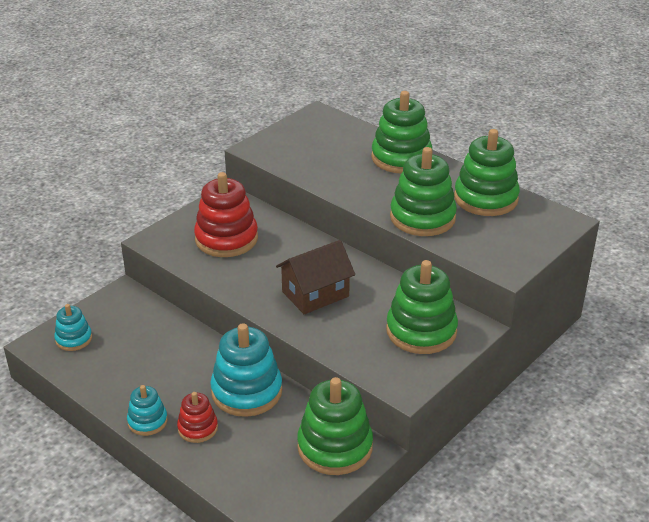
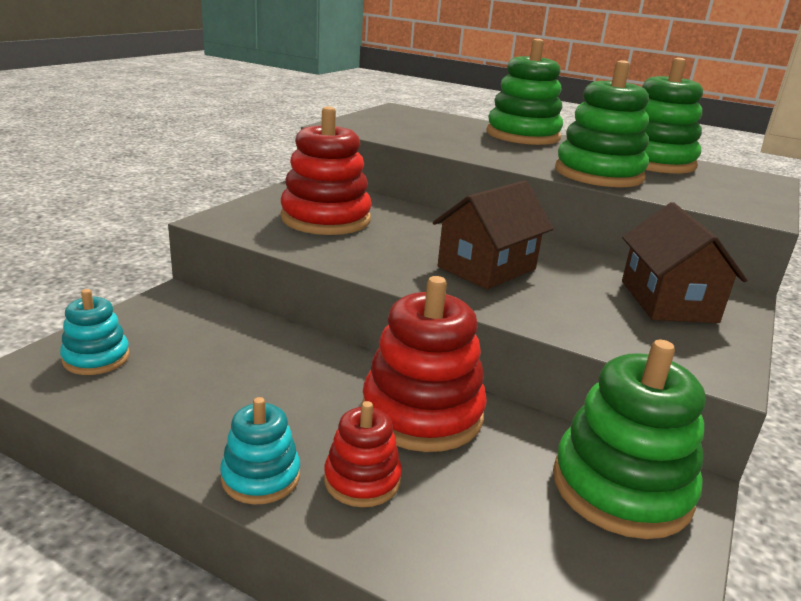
camera: 15 degrees left, 10 degrees down
(246, 391) = (422, 413): turquoise stacking toy -> red stacking toy
(421, 331) = (668, 301): green stacking toy -> brown house

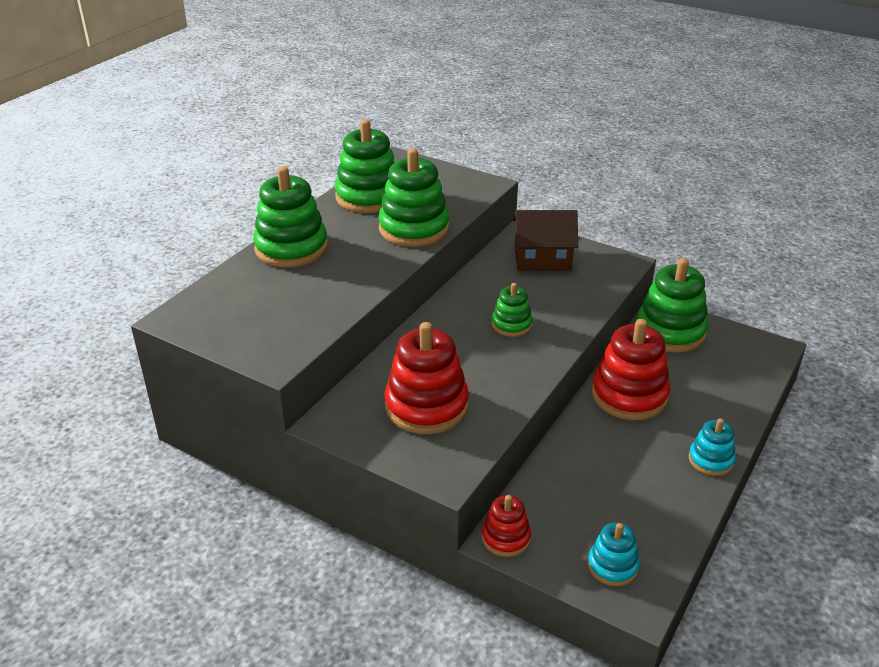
camera: 85 degrees left, 10 degrees up
(362, 480) = (698, 420): red stacking toy -> red stacking toy (506, 538)
(486, 268) = (511, 325): brown house -> green stacking toy

